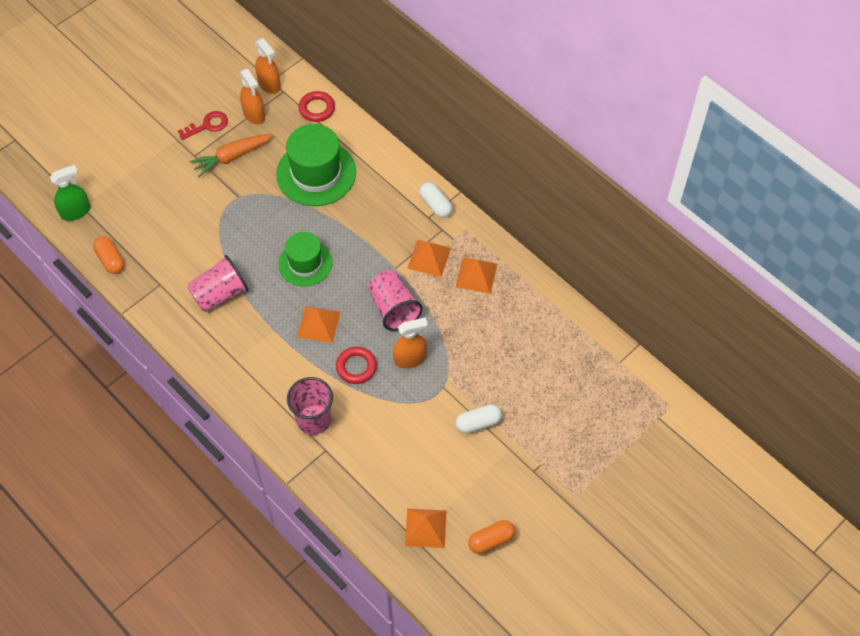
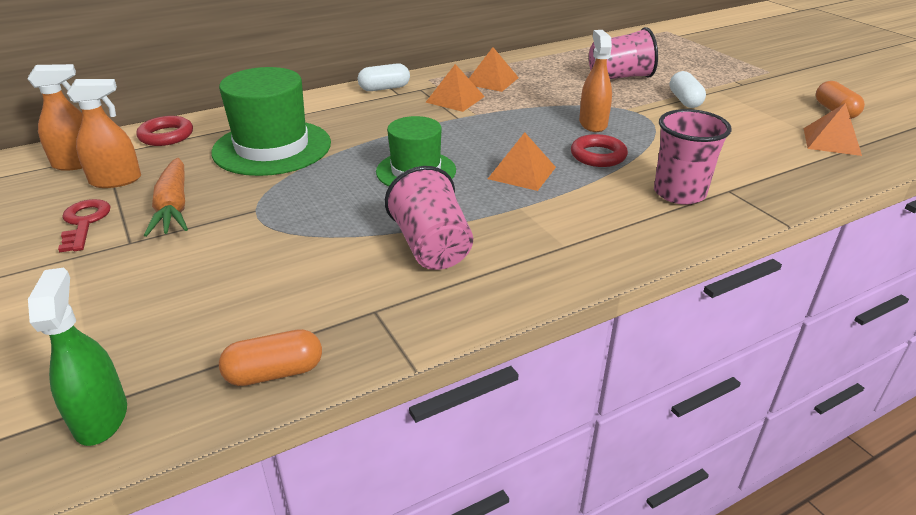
camera: 75 degrees left, 25 degrees down
(393, 308) = (517, 125): pink cup -> pink cup (619, 77)

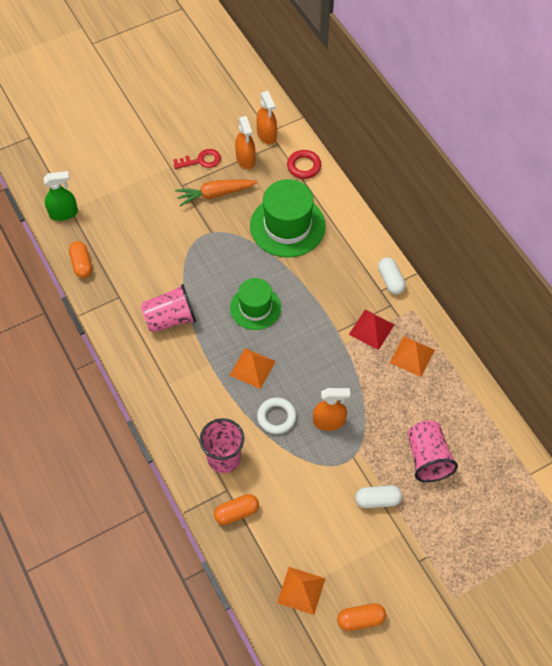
camera: 90 degrees right, 25 degrees up
(455, 99) = (371, 329): orange pyramid -> red pyramid
(598, 155) = (276, 417): red ring -> white ring
(759, 183) = (236, 513): none -> orange capsule

